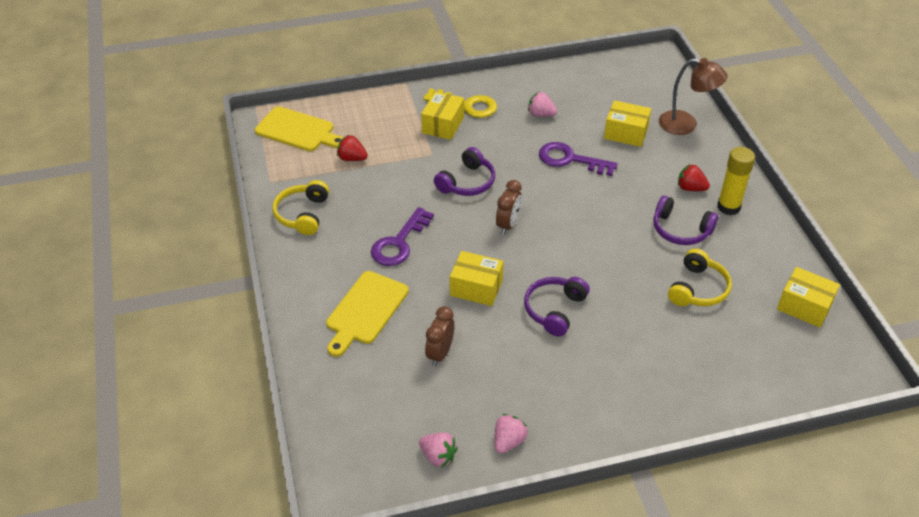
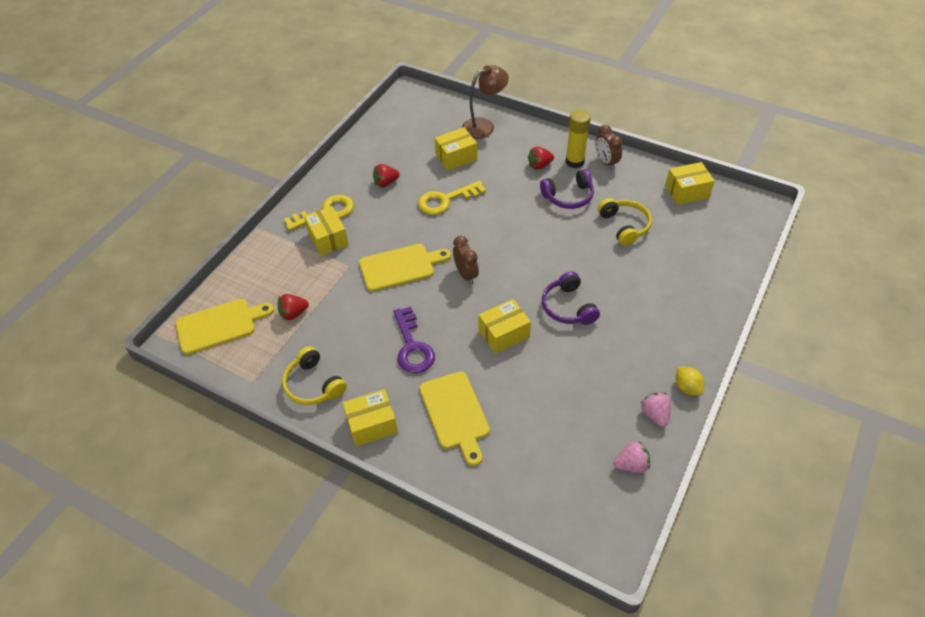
camera: 45 degrees left, 5 degrees up
(303, 270) = (372, 424): none -> yellow box
(440, 353) = (541, 397): brown clock -> brown clock (606, 162)
(467, 182) = (400, 267): purple headphones -> yellow cutting board
(541, 114) = (386, 183): pink strawberry -> red strawberry
(564, 447) = (687, 387): none -> yellow lemon
(570, 159) = (446, 200): purple key -> yellow key

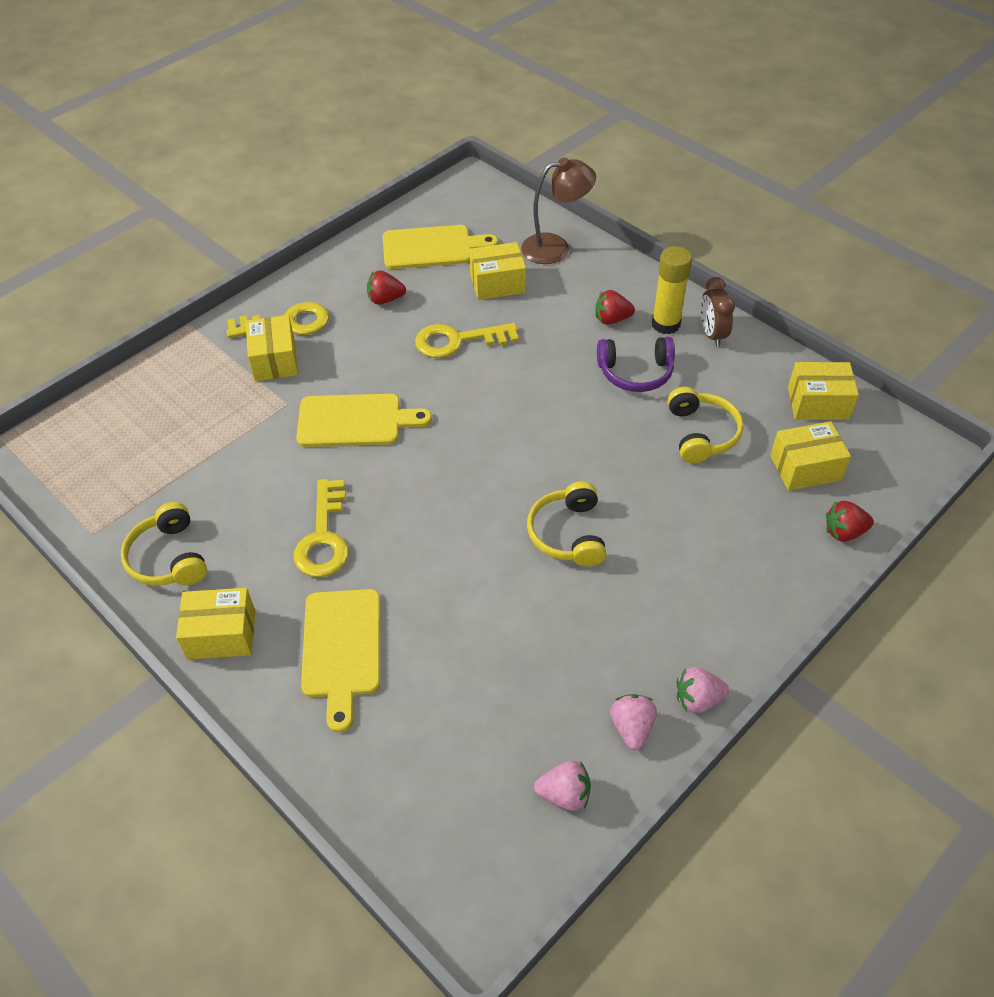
camera: 15 degrees right, 0 degrees up
(219, 325) = (84, 446): yellow cutting board -> yellow cutting board (432, 247)
(293, 313) = (185, 453): red strawberry -> red strawberry (844, 532)
(412, 346) = (324, 537): purple key -> yellow key
(466, 274) = (441, 453): brown clock -> none
(504, 334) = (459, 550): yellow box -> yellow box (805, 468)
(568, 307) = (568, 534): purple headphones -> yellow headphones
(687, 387) = (697, 699): yellow lemon -> pink strawberry

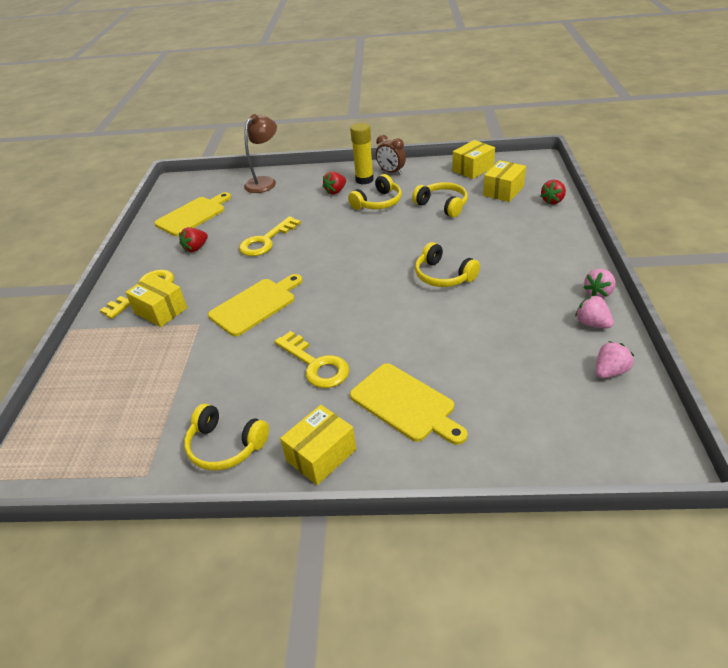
camera: 40 degrees left, 10 degrees down
(497, 283) = (254, 209): yellow box -> none
(635, 372) = (378, 202): purple headphones -> yellow headphones

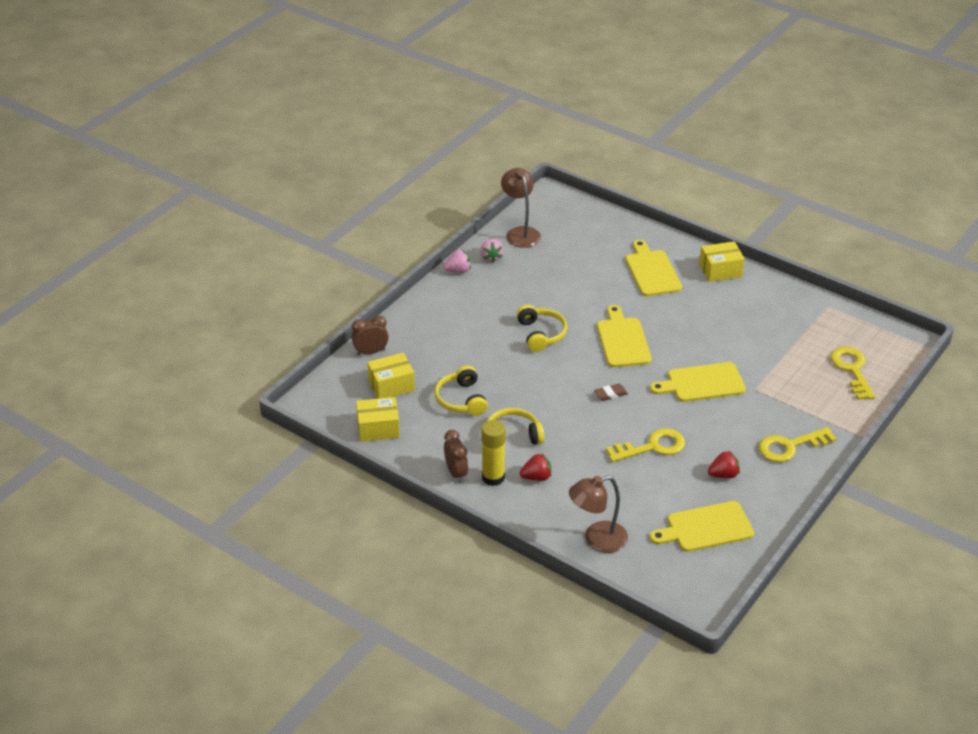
camera: 150 degrees left, 0 degrees up
(161, 310) = (782, 418): yellow box -> none
(225, 446) = (773, 299): yellow headphones -> none
(315, 364) = (688, 318): yellow key -> yellow key (852, 370)
(331, 259) = (610, 394): none -> brown eraser
(363, 307) = (623, 340): none -> yellow cutting board
(552, 201) = (371, 352): red strawberry -> brown clock
(609, 371) = (520, 233): pink strawberry -> brown lamp

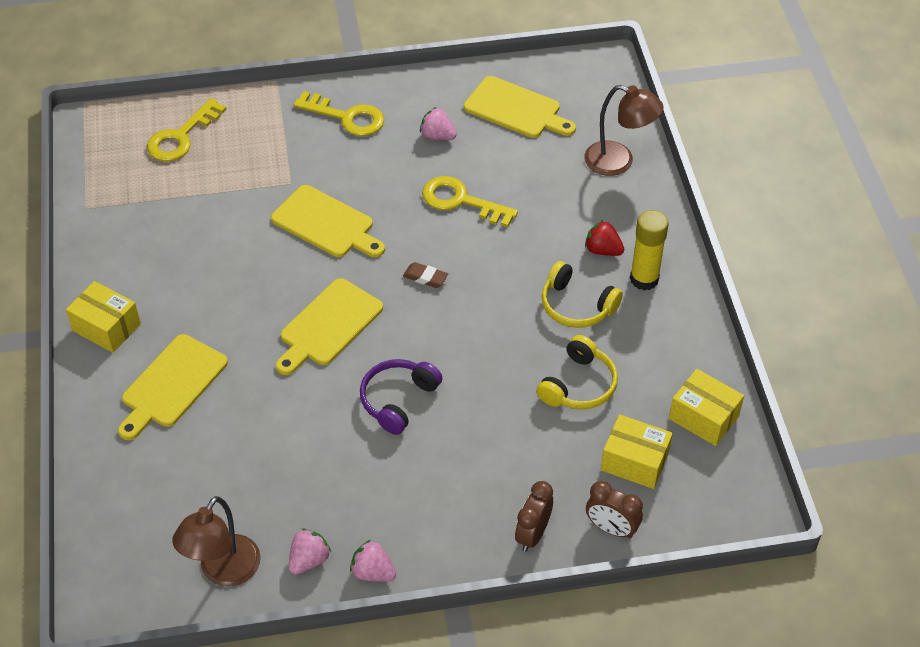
camera: 135 degrees left, 10 degrees up
(456, 473) = (674, 309): brown clock -> brown clock (533, 534)
(541, 334) = (398, 400): yellow headphones -> purple headphones
(723, 475) = (437, 136): red strawberry -> pink strawberry

